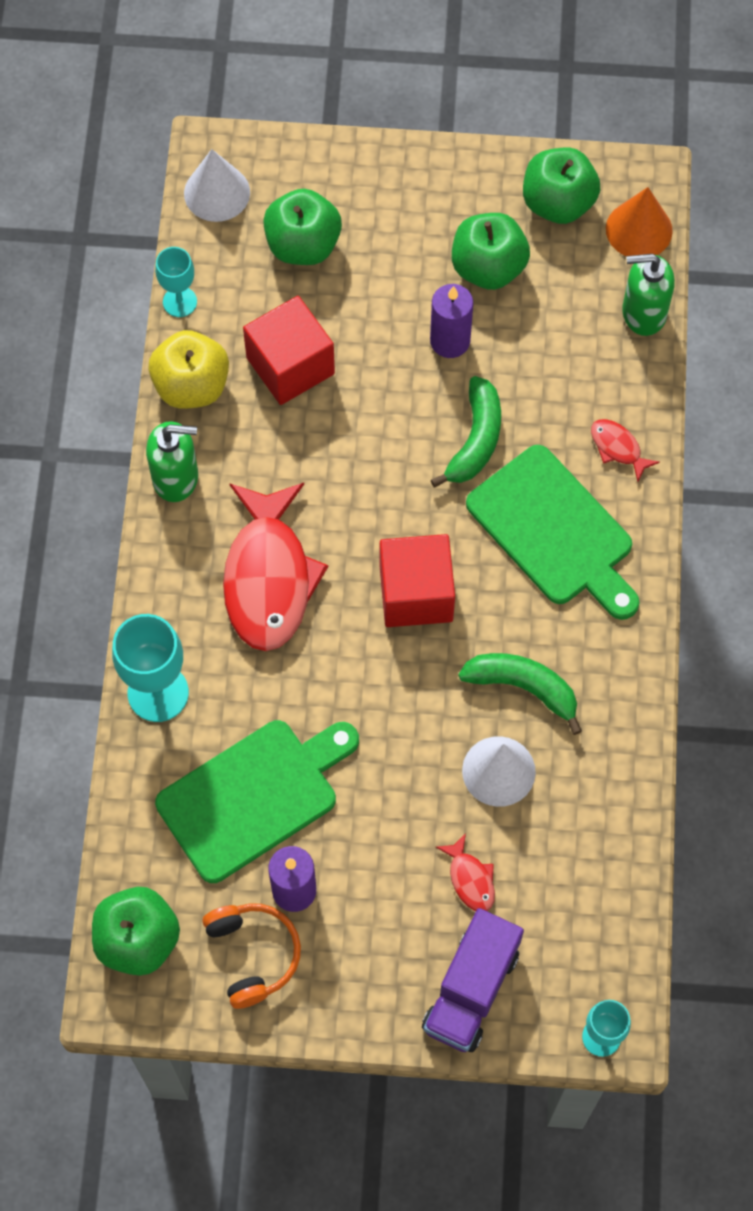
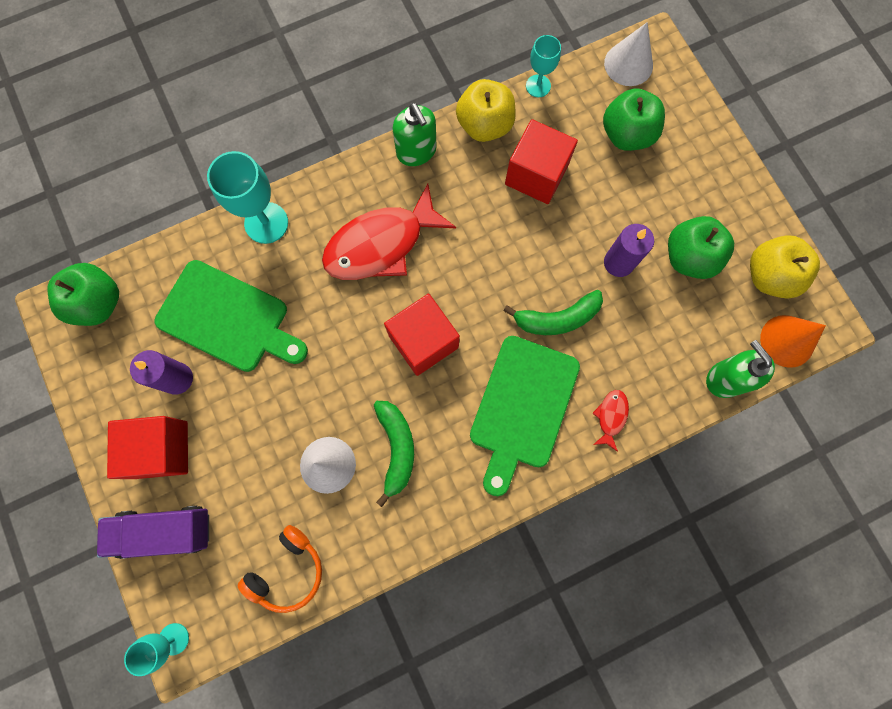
camera: 60 degrees right, 10 degrees up
(253, 954) = (122, 377): orange headphones -> orange headphones (288, 571)
(371, 949) = (161, 449): none -> red cube
(470, 879) = (242, 487): red fish -> none
(558, 203) = (769, 276): green apple -> yellow apple

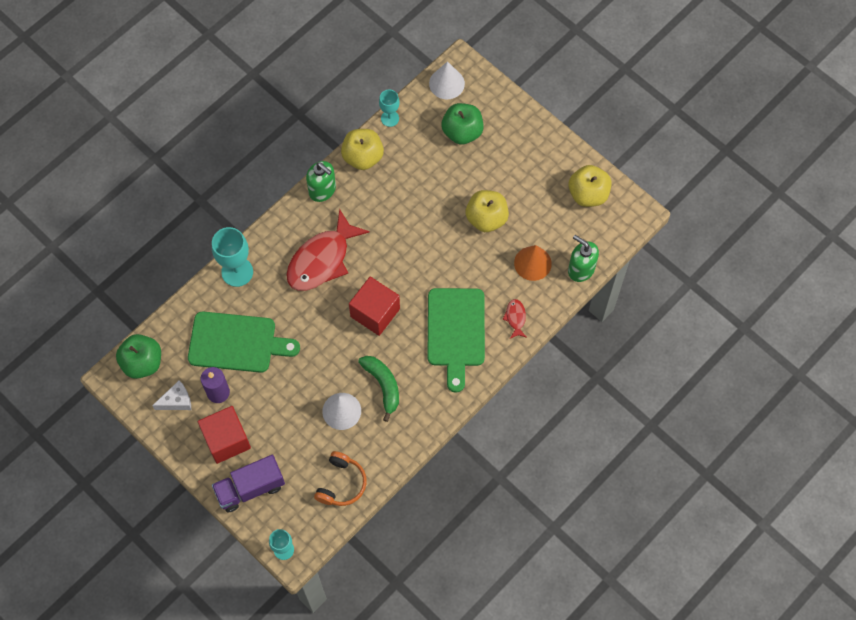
camera: 20 degrees left, 10 degrees down
(120, 371) = (177, 401): none -> white cheese
(536, 175) = (410, 179): red cube -> none
(557, 319) = (458, 268): green banana -> none
(618, 262) = (486, 218): purple candle -> yellow apple
(689, 257) = (531, 200): green apple -> none
(787, 341) = (613, 232): orange cone -> orange cone (532, 263)

